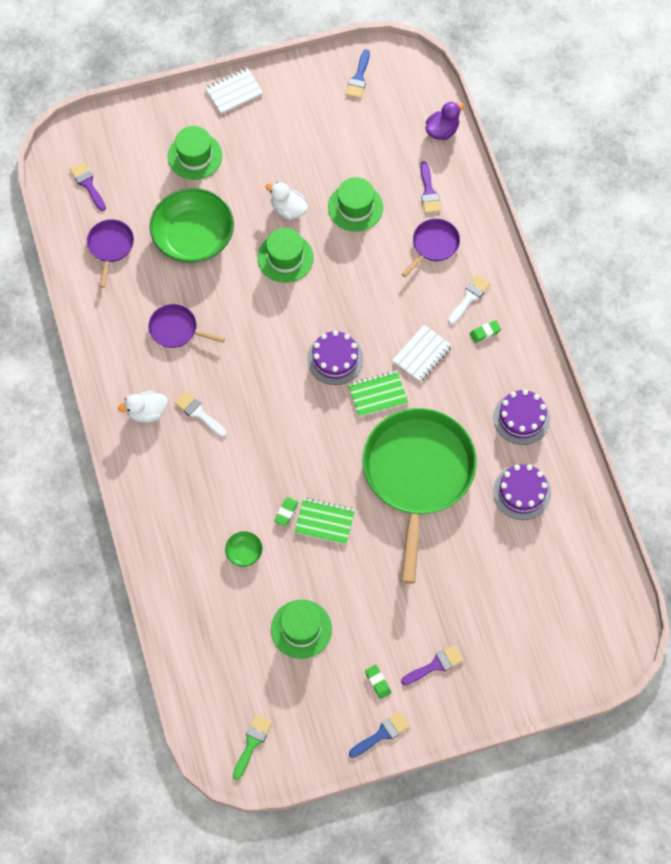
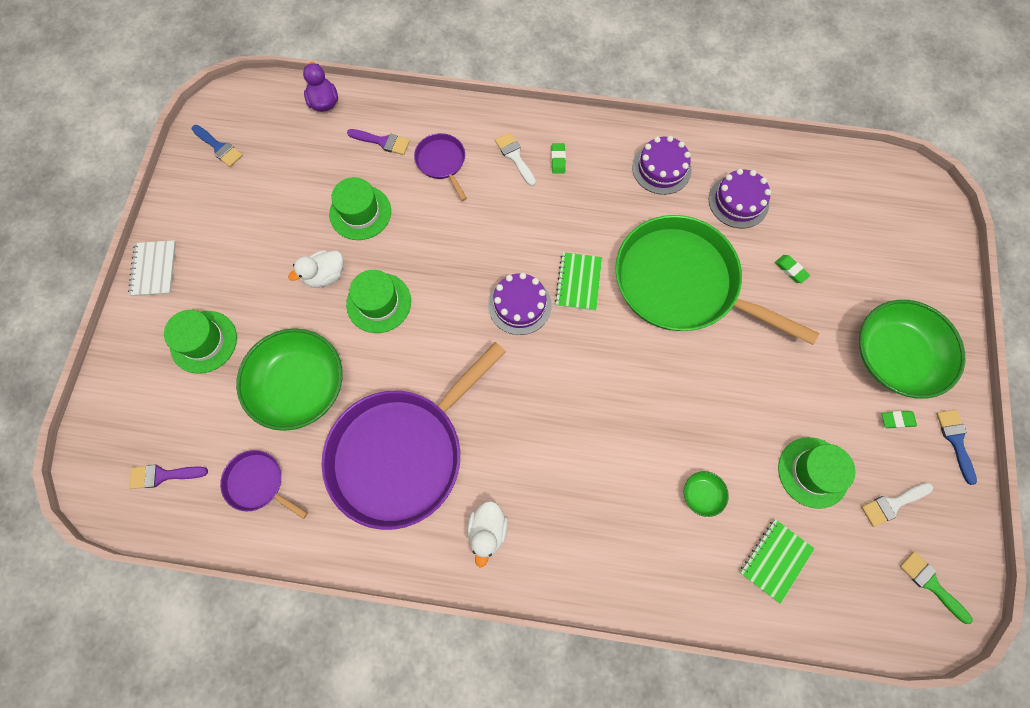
camera: 65 degrees left, 5 degrees up
(176, 329) = (401, 453): purple pan -> purple pan, size x2.28
(198, 413) = (515, 472): white brush -> white brush (892, 504)
(286, 512) = (673, 429): green eraser -> green eraser (791, 270)
(324, 522) = (699, 395): green notebook -> green notebook (775, 560)
(422, 354) = (554, 223): white notebook -> none
(435, 665) = (894, 356): purple brush -> green bowl

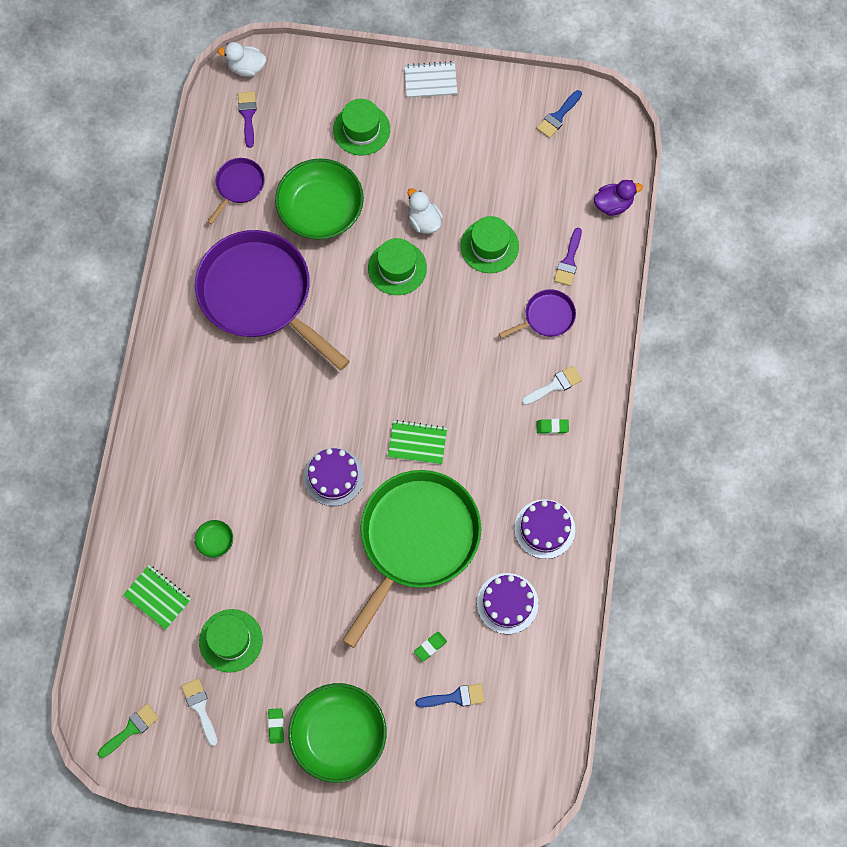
camera: 90 degrees right, 0 degrees up
(487, 531) = (193, 364): white duck -> white duck (246, 67)
(519, 305) = (394, 389): purple cake -> purple cake (333, 477)
(955, 440) = (255, 778): blue brush -> blue brush (455, 697)

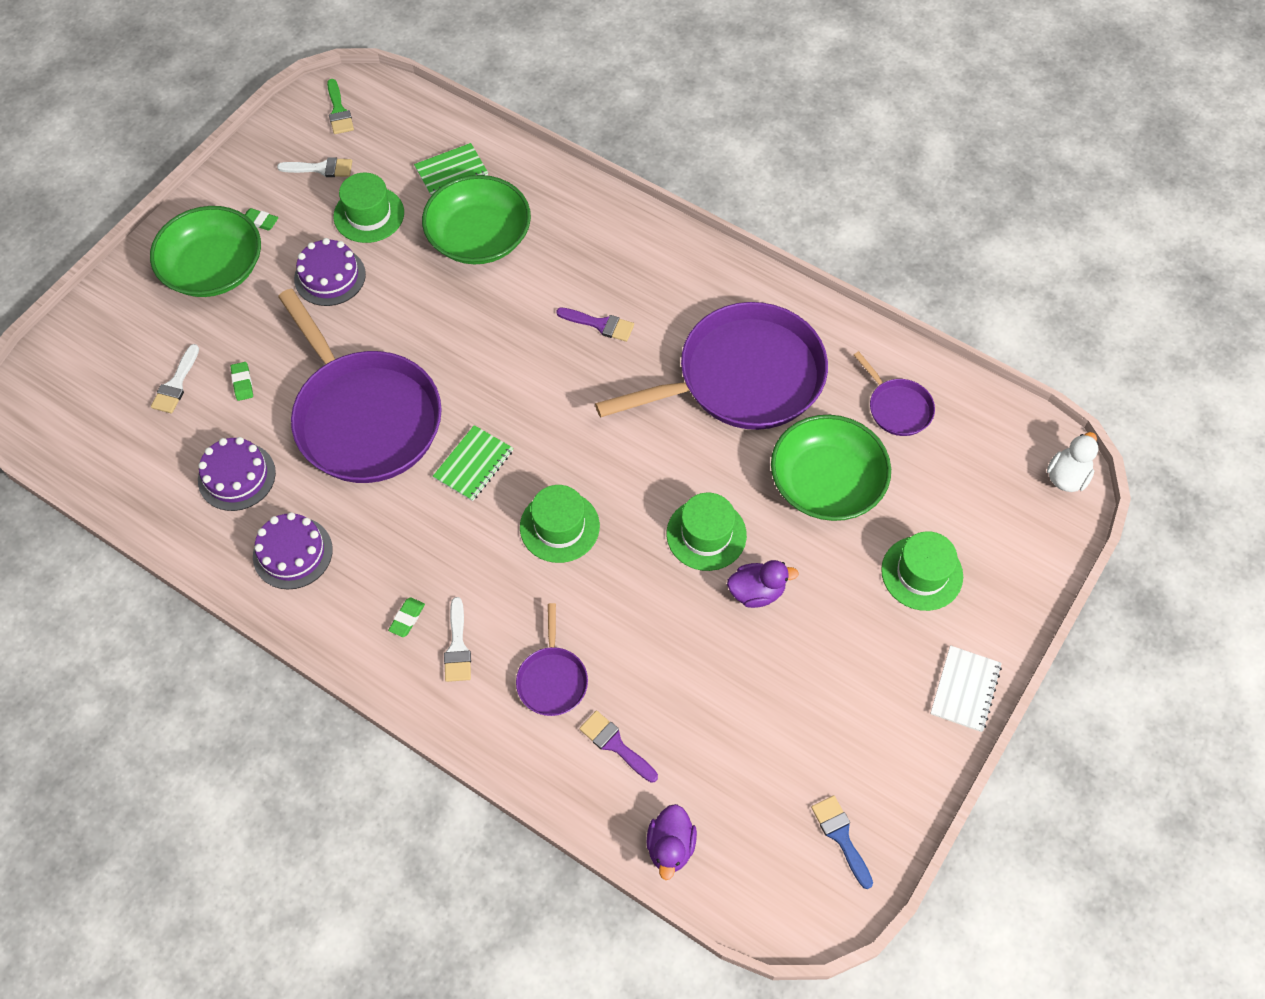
camera: 115 degrees right, 10 degrees down
(215, 541) = (479, 237): green bowl -> green bowl, size x2.42
(247, 115) = (994, 453): purple brush -> purple brush (600, 324)
(333, 477) = (484, 367): purple cake -> purple cake (330, 276)
(416, 539) = (365, 418): green pan -> purple pan
(424, 221) = (756, 592): white duck -> purple duck
(455, 697) = (176, 384): blue brush -> white brush
(489, 246) = (684, 655): green hat -> green hat (559, 526)

